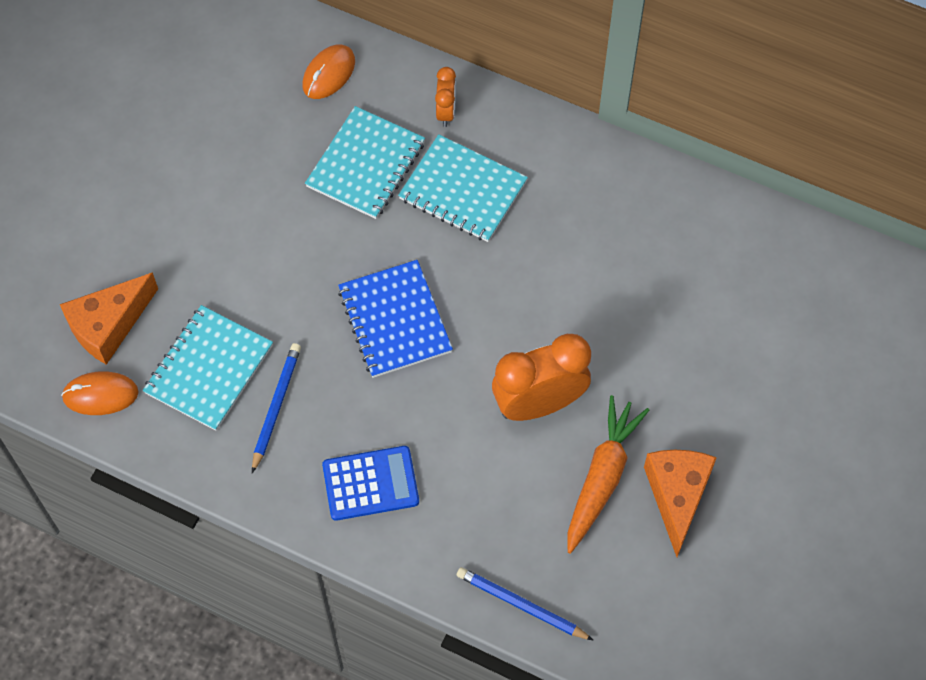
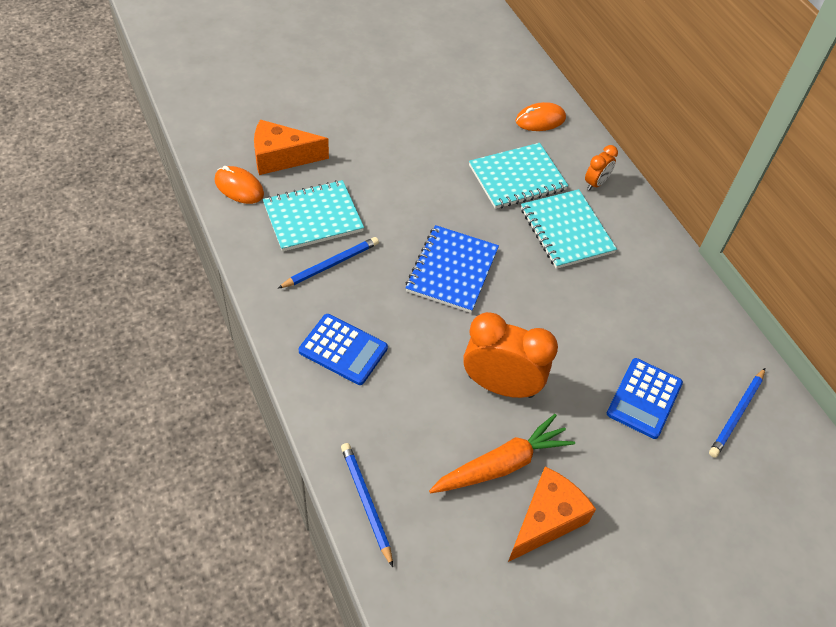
camera: 35 degrees right, 10 degrees down
(668, 316) = (644, 398): none -> blue calculator
(753, 269) = (737, 414): none -> blue pencil

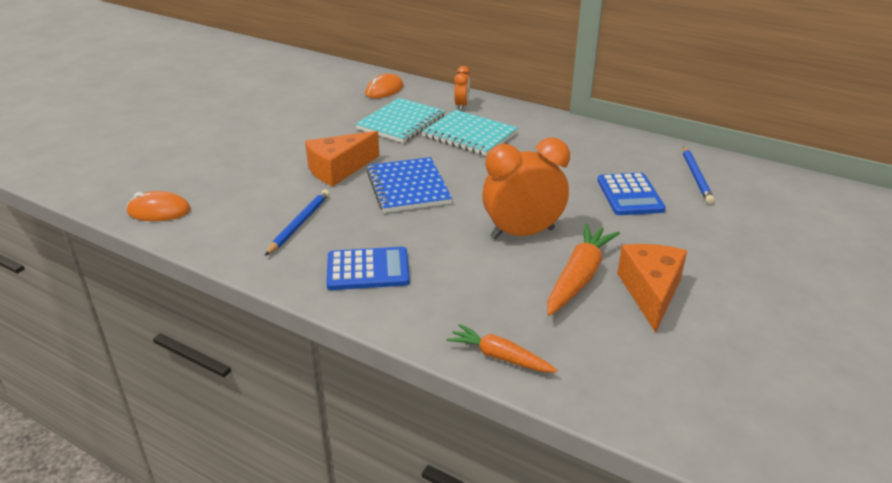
camera: 30 degrees left, 20 degrees down
(282, 157) = (184, 179): orange cheese -> orange cheese (339, 169)
(313, 217) = (252, 203): turquoise notebook -> none
(366, 502) = (500, 357): blue pencil -> orange carrot

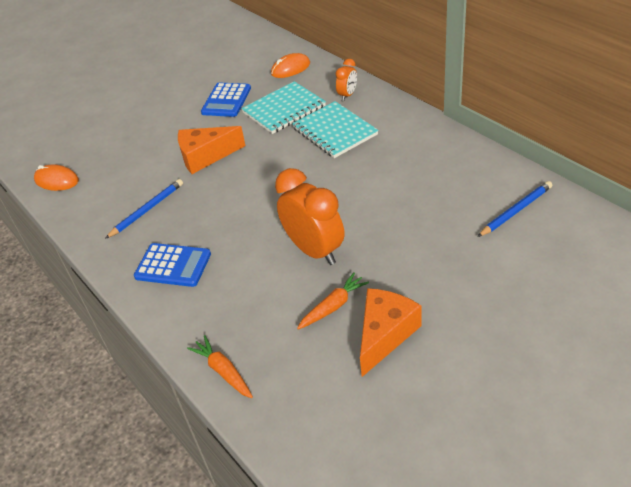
camera: 25 degrees right, 10 degrees up
(408, 187) = (249, 184): blue notebook -> none
(522, 233) = (314, 250): orange clock -> orange clock turned 45 degrees clockwise
(579, 277) = (333, 306): orange carrot -> orange carrot, size x0.63
(630, 195) = (436, 223): blue calculator -> blue calculator (226, 100)
(696, 176) = (516, 211): blue pencil -> blue pencil turned 150 degrees counterclockwise

